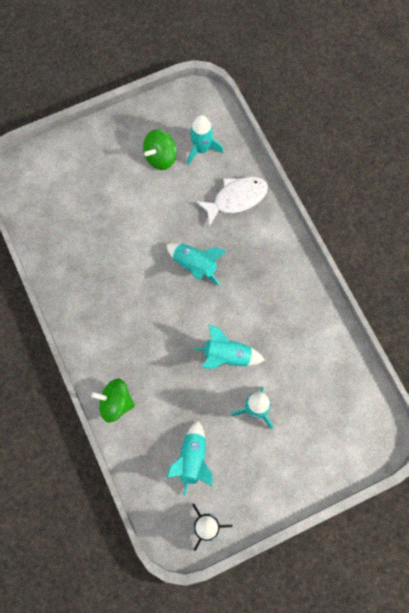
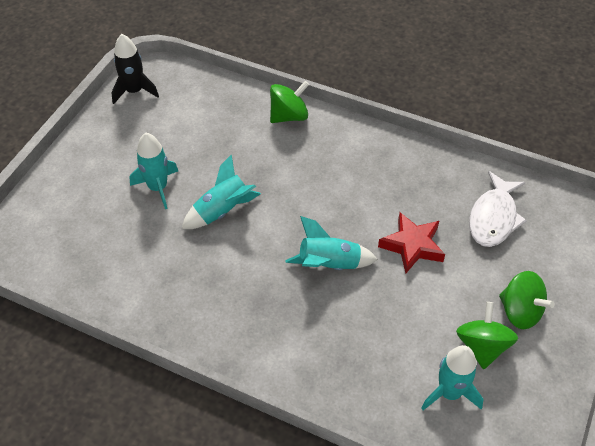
camera: 140 degrees right, 20 degrees down
(120, 158) = (520, 311): none -> green spinning top
(136, 239) = (412, 246): none -> red star
(192, 459) = (185, 121): turquoise rocket -> none
(236, 198) = (353, 365): white fish -> white fish (493, 217)

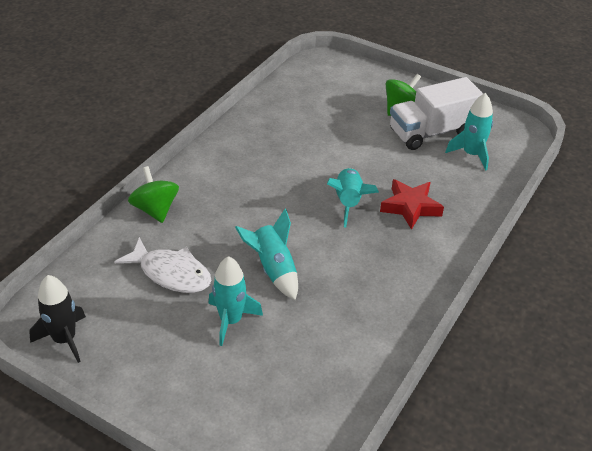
camera: 85 degrees left, 10 degrees down
(412, 246) = (334, 152): red star -> red star (410, 207)
(482, 346) = (431, 132): green spinning top -> white truck
(493, 217) = (311, 105): white fish -> white fish (171, 273)

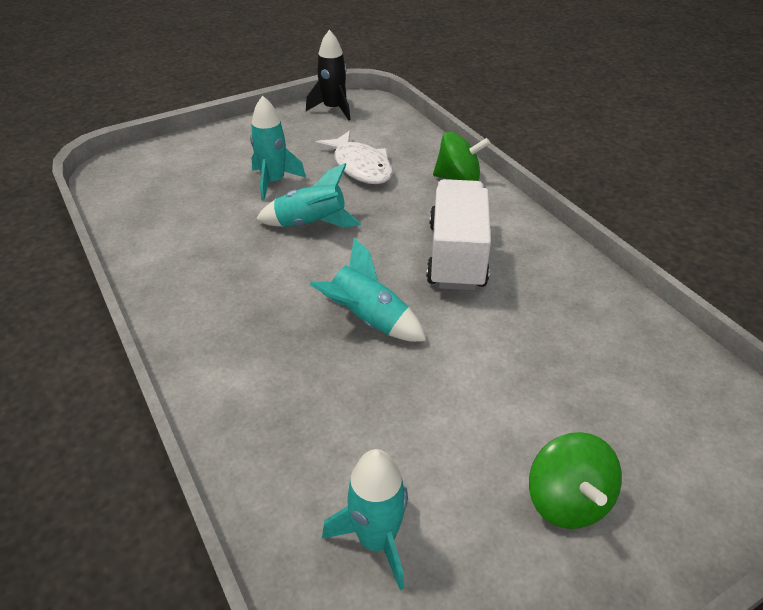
camera: 120 degrees right, 0 degrees up
(171, 273) = (360, 166): white fish -> white fish turned 90 degrees counterclockwise
(410, 207) = (313, 378): red star -> none
(431, 132) = (473, 511): white truck -> white truck (456, 255)

